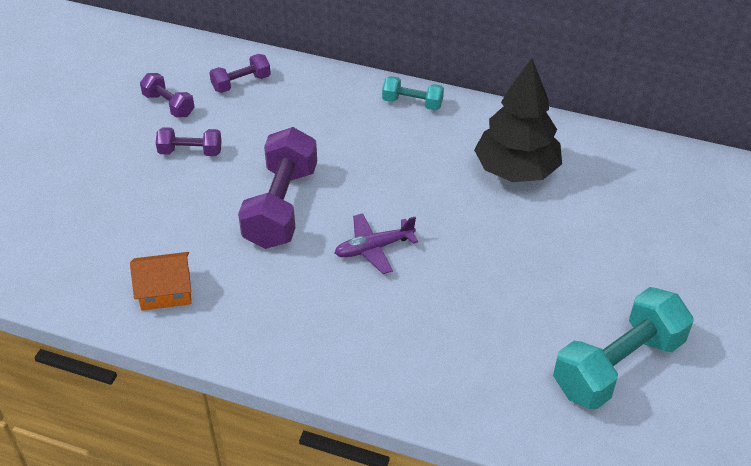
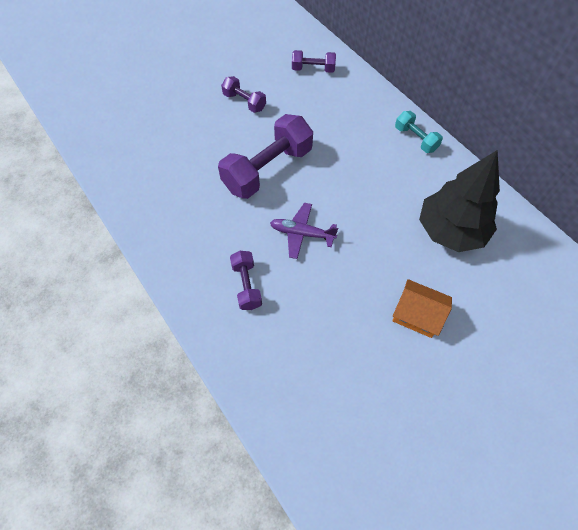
camera: 35 degrees right, 15 degrees up
(165, 291) = (154, 189): orange house -> orange house (417, 314)
(169, 105) = (257, 63): purple dumbbell -> purple dumbbell (246, 285)
(618, 366) = (401, 437): turquoise dumbbell -> none

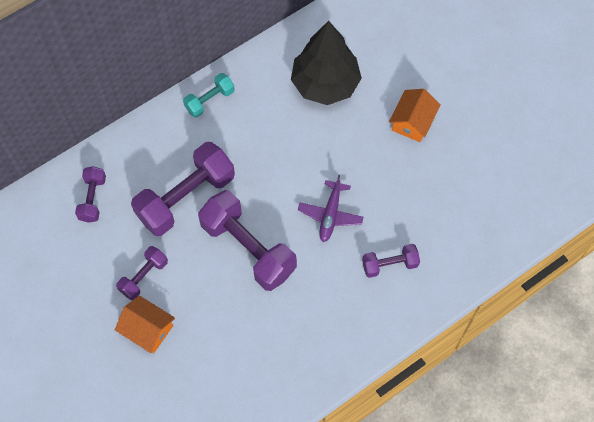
camera: 90 degrees left, 5 degrees up
(199, 106) = (147, 329): none -> orange house
(316, 125) = (186, 198): none -> purple dumbbell

